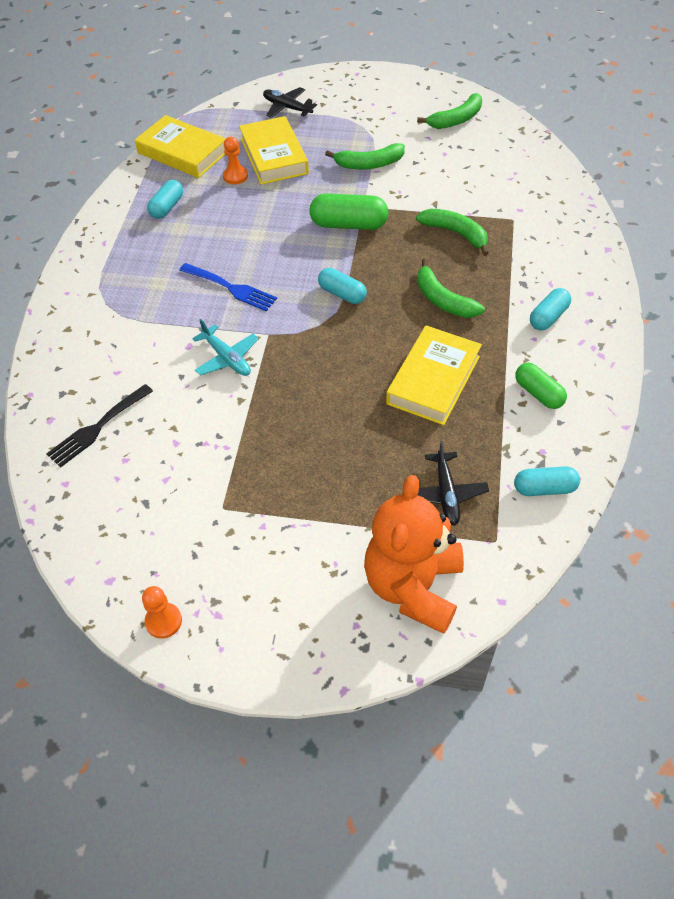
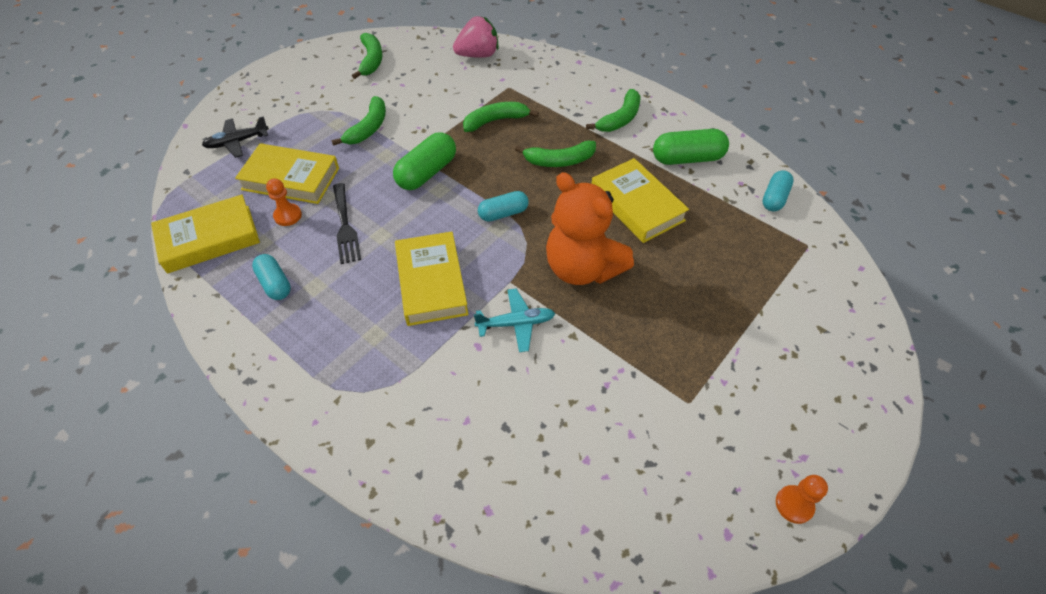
camera: 60 degrees left, 0 degrees up
(97, 428) = (529, 468): black fork -> black fork (345, 226)
(231, 288) = (431, 282): blue fork -> yellow book
(413, 586) = (828, 311): orange teddy bear -> orange teddy bear (582, 268)
(446, 493) = (751, 251): black plane -> none
(538, 177) = (478, 55): none -> pink strawberry
(538, 393) = (687, 159): green capsule -> green capsule, size x1.53
(548, 317) = (620, 119): turquoise capsule -> green banana

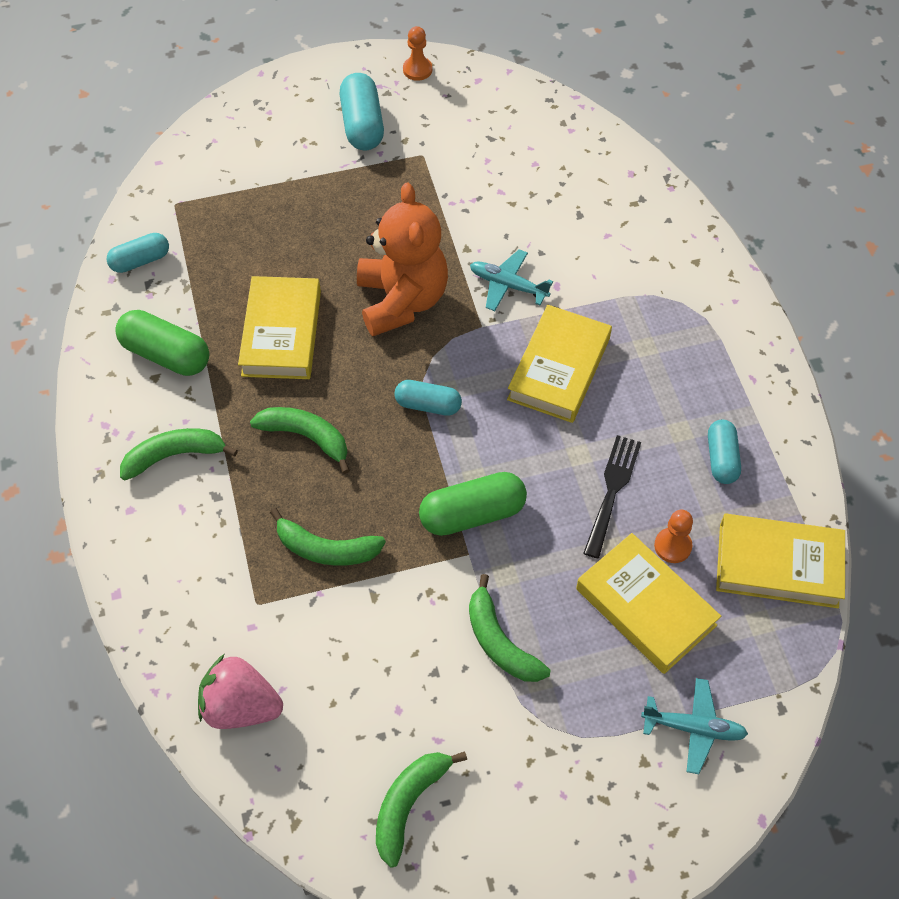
camera: 145 degrees left, 5 degrees up
(237, 142) = (694, 728): black plane -> turquoise plane
(368, 128) = (500, 641): green banana -> green banana turned 90 degrees counterclockwise
(768, 401) = (362, 125): none -> turquoise capsule

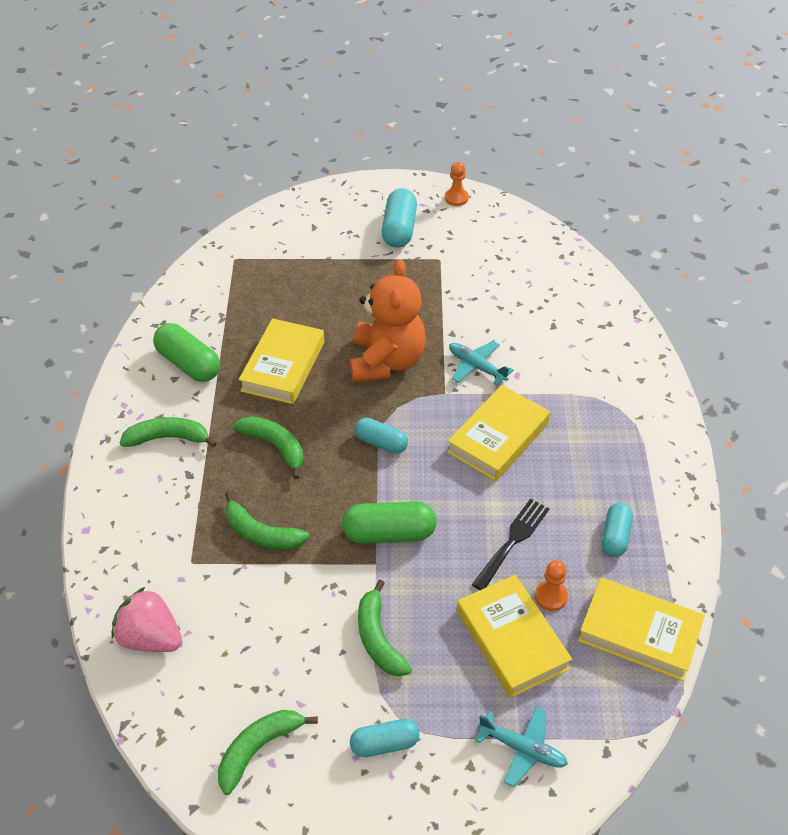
camera: 15 degrees right, 10 degrees down
(140, 261) = (194, 294): turquoise capsule -> turquoise capsule (384, 744)

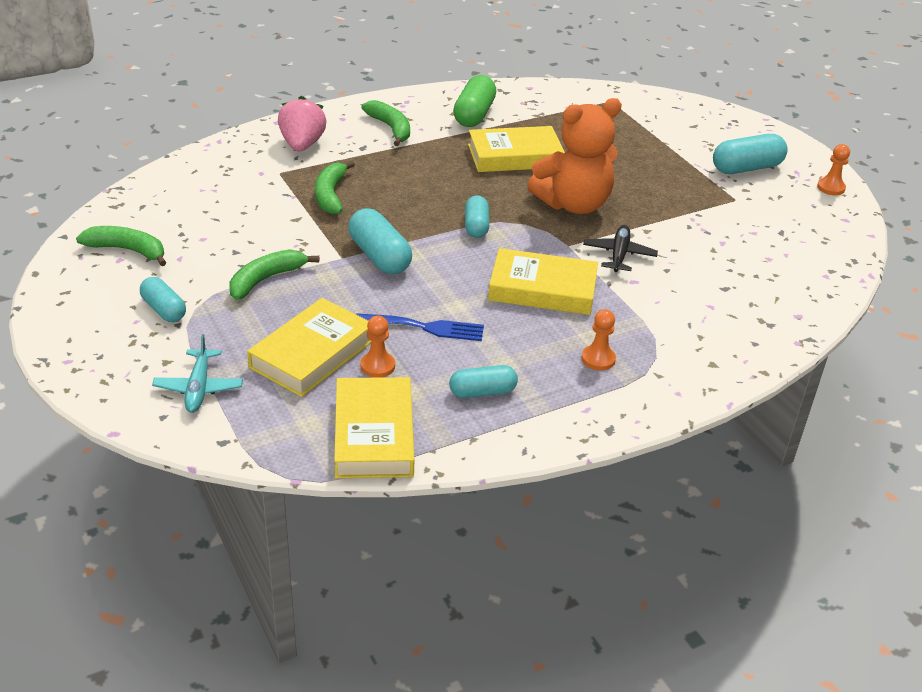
camera: 60 degrees right, 10 degrees down
(150, 638) = (199, 176): pink strawberry -> pink strawberry (302, 145)
(275, 446) = (425, 176): green banana -> none
(389, 533) = (380, 256): green capsule -> turquoise capsule
(476, 367) = (619, 255): turquoise plane -> black plane
(512, 541) = (425, 327): black fork -> blue fork
(606, 444) = (598, 359): none -> orange pawn

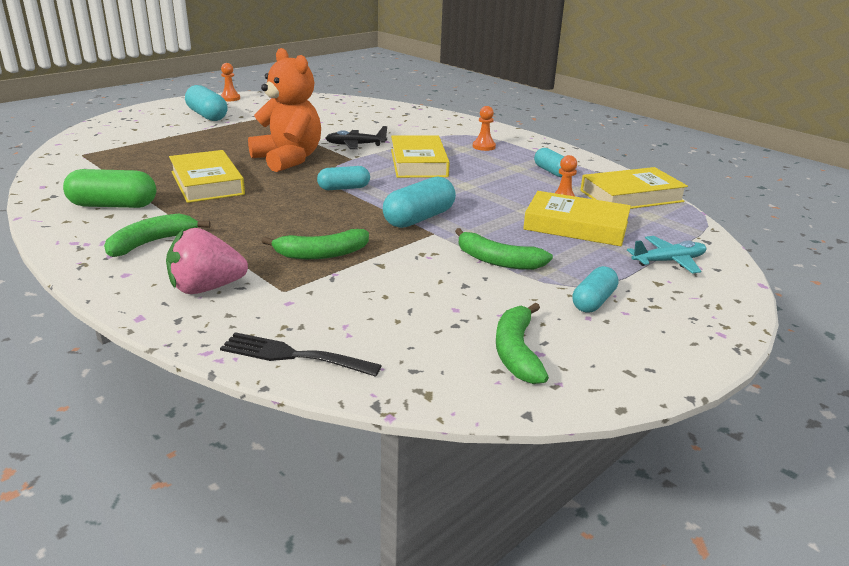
camera: 105 degrees left, 10 degrees down
(192, 167) = (293, 355): none -> black fork
(425, 327) = (501, 193): blue fork -> none

